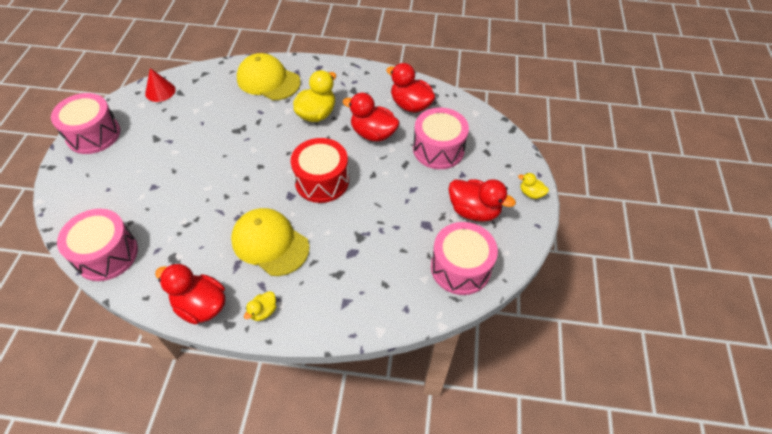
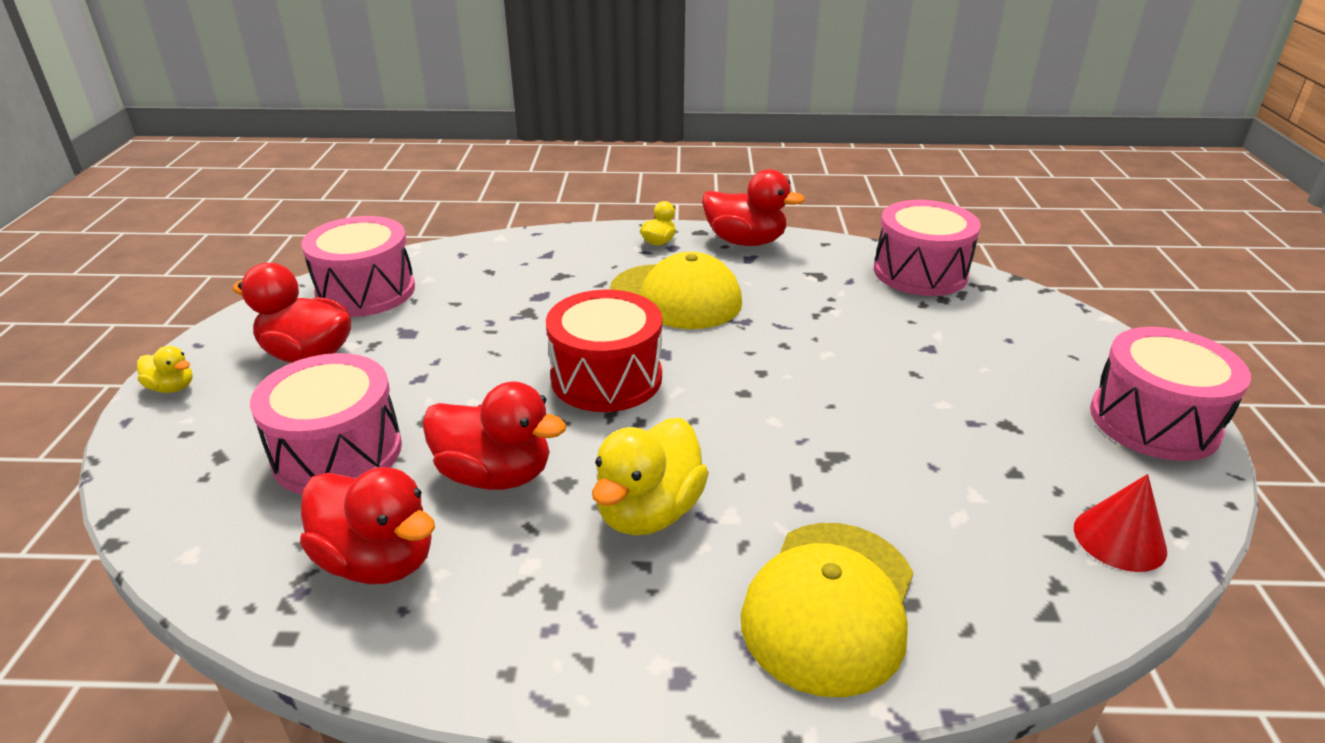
camera: 175 degrees right, 20 degrees down
(268, 80) = (830, 605): yellow cap -> yellow cap turned 90 degrees clockwise

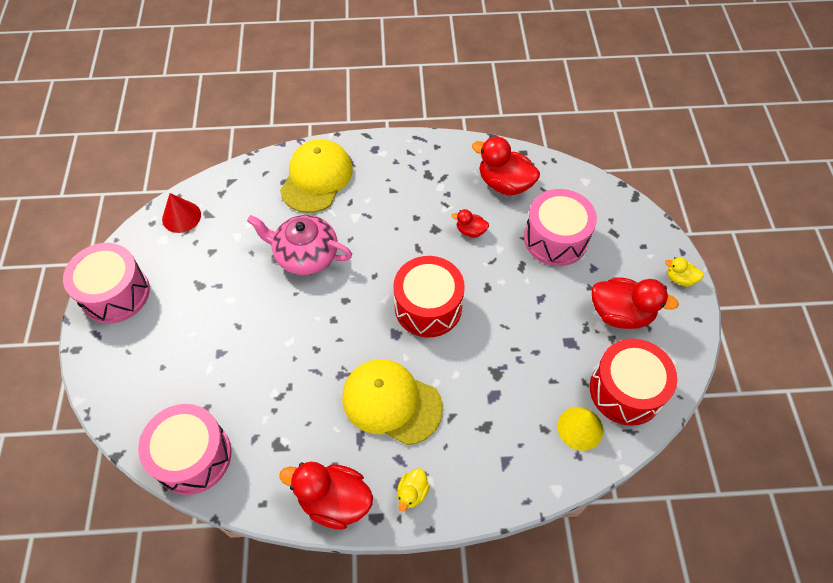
camera: 175 degrees right, 25 degrees up
(366, 291) = (625, 390): pink drum -> red drum
(445, 269) = (580, 428): none -> yellow cone
(495, 475) = (470, 231): red duck -> red duck, size x0.51
(649, 512) = (393, 215): yellow duck -> none
(824, 456) = (305, 255): none -> pink teapot

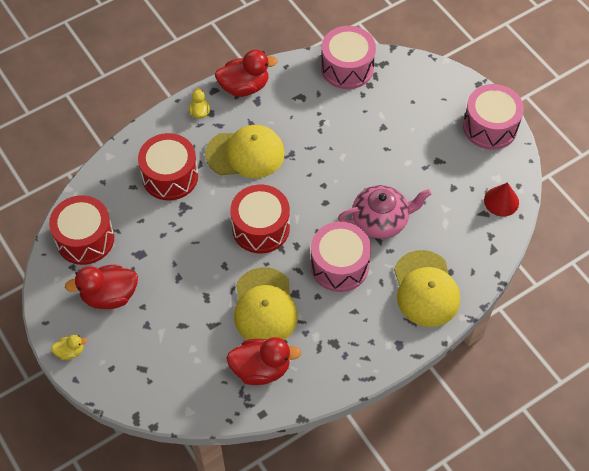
camera: 150 degrees right, 0 degrees up
(470, 231) = (265, 307): red duck -> yellow cap
(494, 419) = (170, 176): none -> red drum
(555, 239) = (189, 336): pink drum -> pink drum (339, 265)
(580, 428) = (108, 199): yellow cone -> none

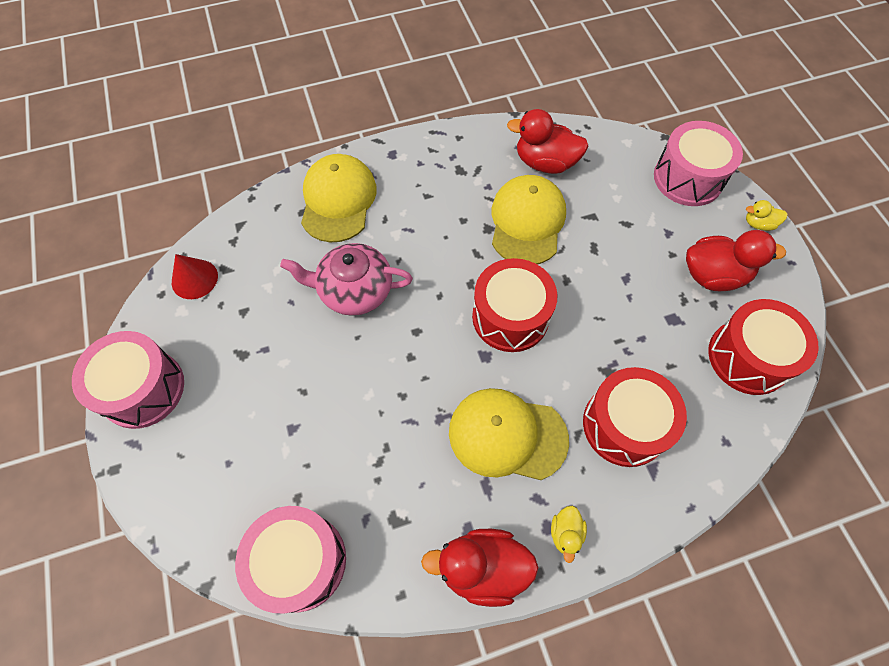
camera: 165 degrees left, 5 degrees up
(339, 265) = (426, 248): pink drum -> pink drum (688, 178)

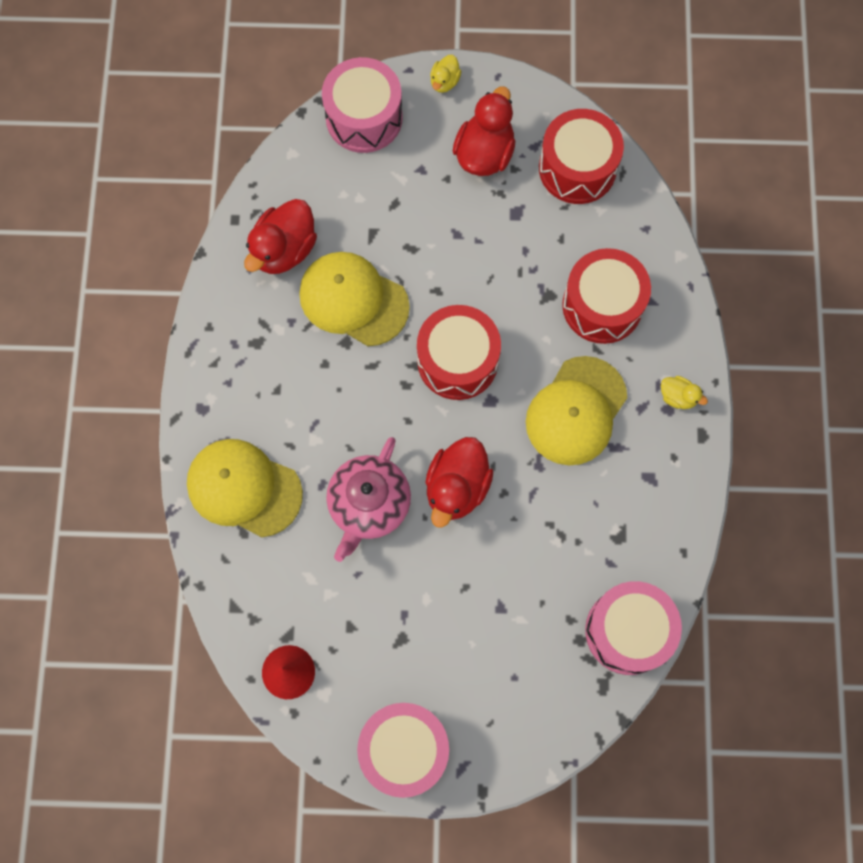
camera: 70 degrees left, 10 degrees up
(482, 568) = (683, 477): red duck -> red duck (457, 487)

